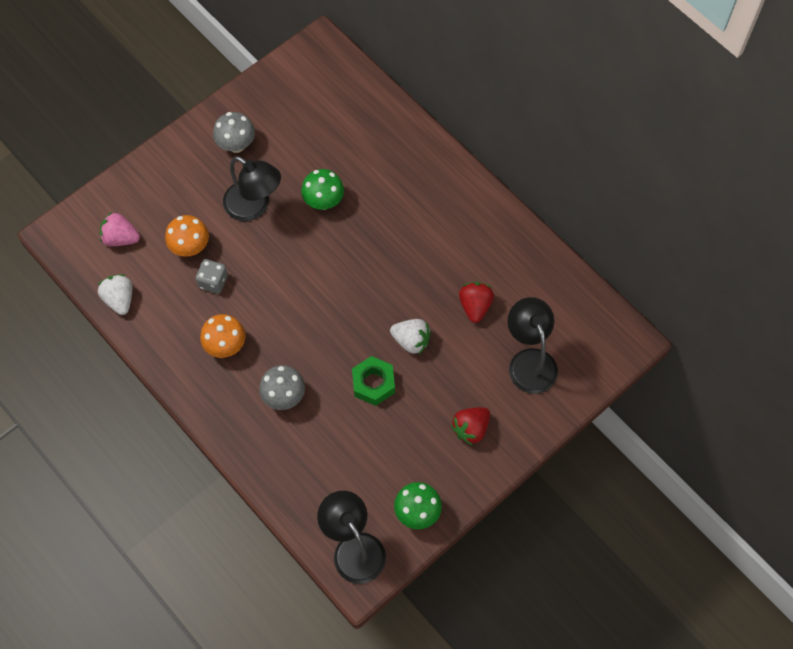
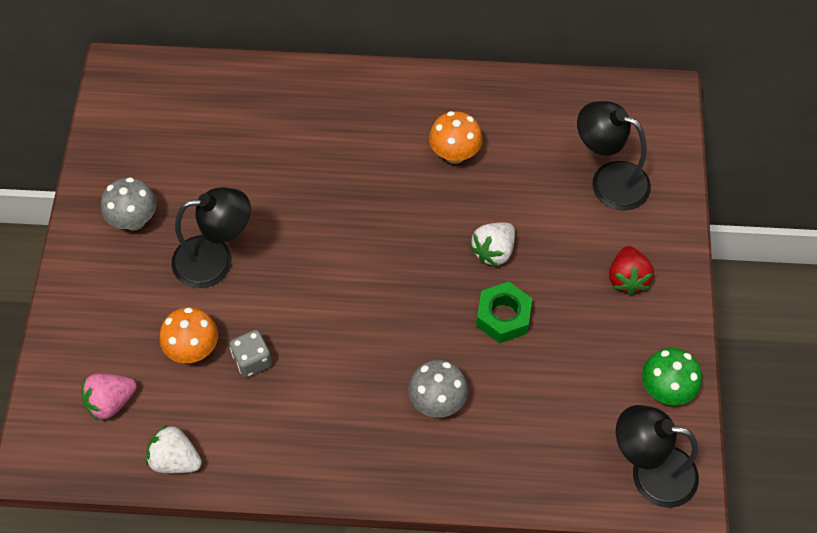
camera: 45 degrees left, 5 degrees down
(225, 345) = (330, 407): orange mushroom -> orange mushroom (454, 154)
(323, 201) = (277, 201): green mushroom -> none
(411, 341) = (493, 251): white strawberry -> white strawberry turned 150 degrees clockwise
(475, 306) = (513, 175): red strawberry -> none

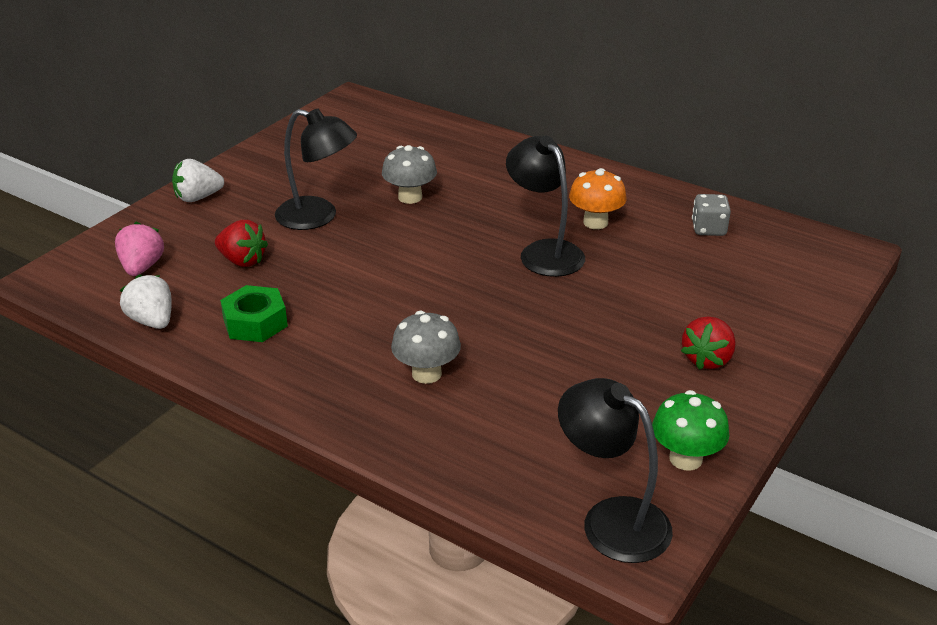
camera: 30 degrees right, 25 degrees down
(111, 402) = (142, 267): pink strawberry -> pink strawberry turned 90 degrees clockwise
(134, 220) = (277, 175): grey mushroom -> grey mushroom (410, 197)
(193, 349) = (242, 261): orange mushroom -> red strawberry
(252, 360) = (284, 285): grey dice -> grey dice (708, 229)
(493, 251) = (578, 294): white strawberry -> white strawberry (198, 198)
(503, 316) = (548, 340): green nut -> green nut (255, 322)
(608, 180) = (741, 286): black lamp -> black lamp (544, 252)

